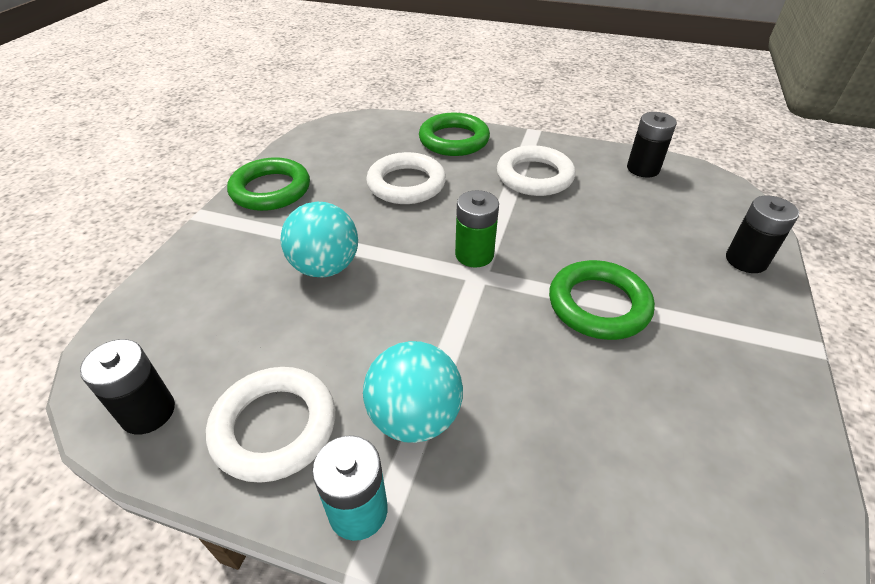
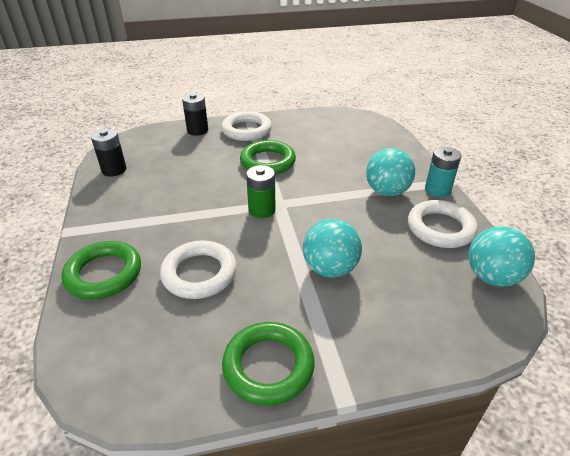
camera: 120 degrees left, 5 degrees down
(148, 412) = (491, 277): black battery -> turquoise ball
(534, 176) = (149, 211): white ring -> white ring (246, 130)

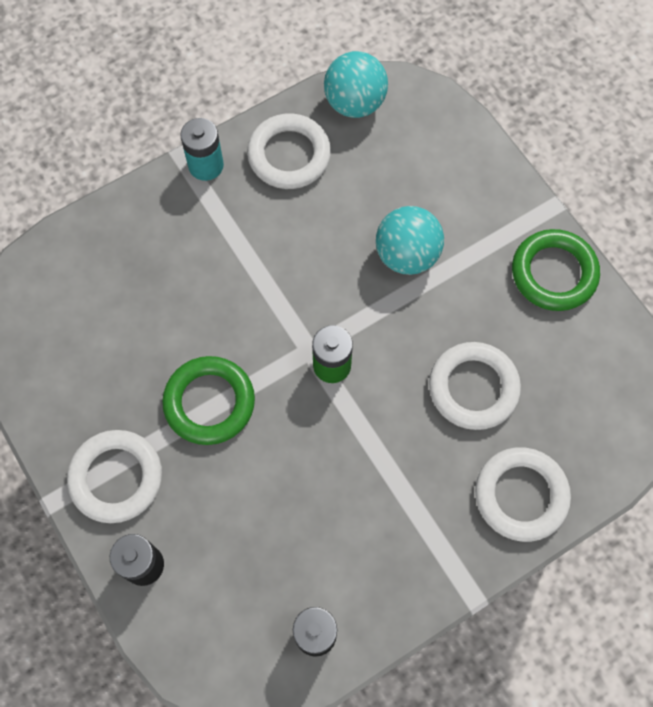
camera: 110 degrees left, 30 degrees up
(104, 274) = (521, 495): green ring -> white ring
(386, 191) = (232, 224): turquoise ball -> none

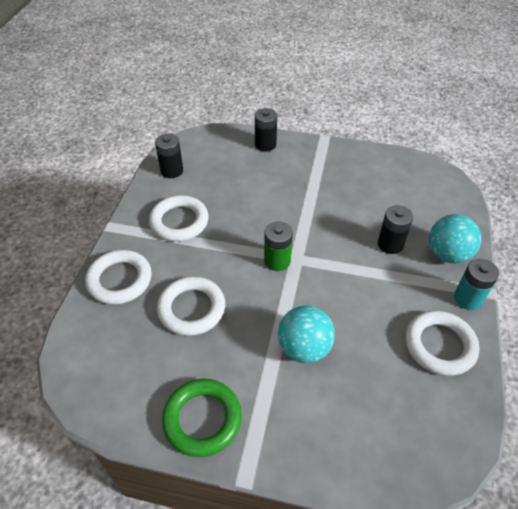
camera: 135 degrees right, 20 degrees down
(116, 478) = (312, 158): white ring -> white ring (179, 222)
(195, 277) = (390, 244): none -> black battery
(209, 402) = (312, 205): green ring -> none
(355, 103) = (455, 420): turquoise ball -> turquoise ball (447, 254)

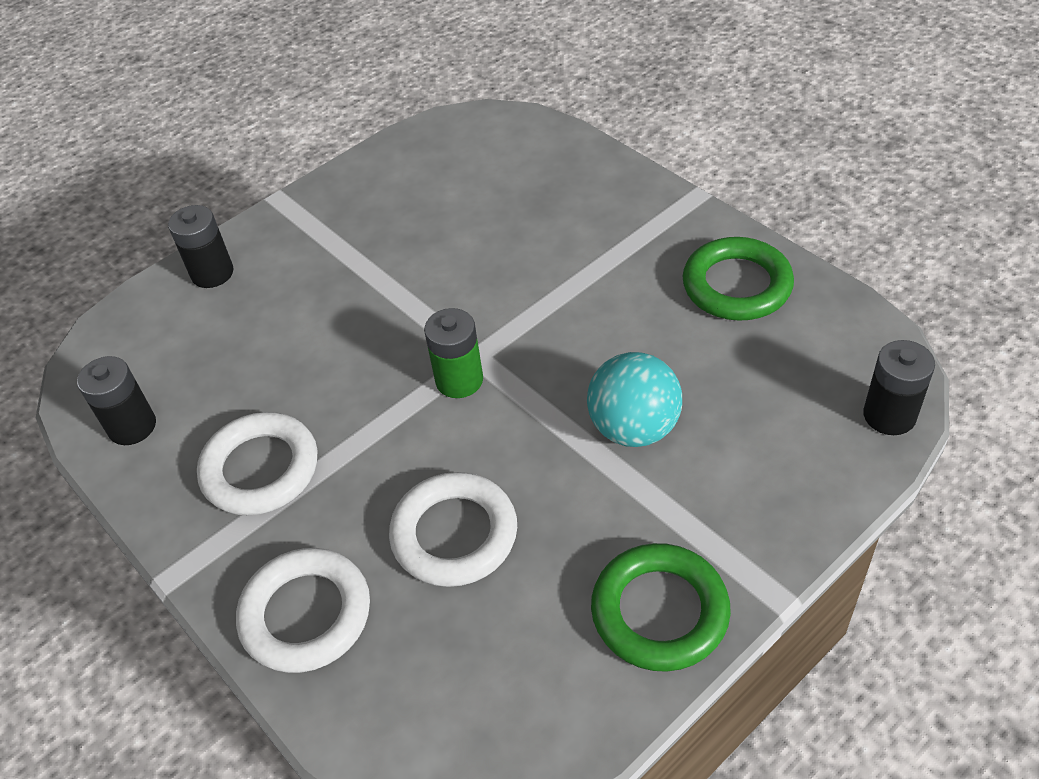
camera: 50 degrees left, 0 degrees up
(390, 244) = (544, 241): black battery -> black battery (889, 415)
(439, 345) = (737, 285): white ring -> green ring
(447, 254) = (611, 195): turquoise ball -> none
(468, 298) = (691, 218): turquoise battery -> none

